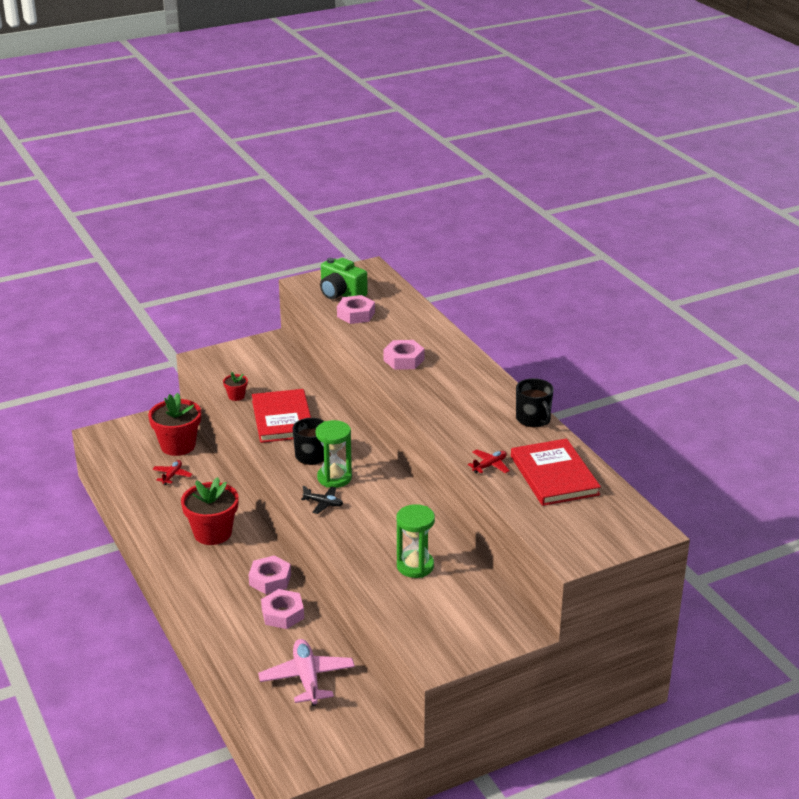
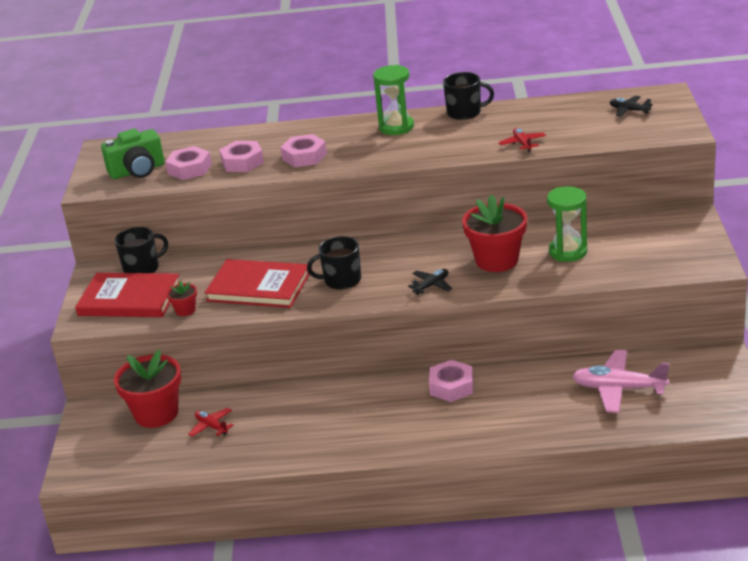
camera: 60 degrees left, 0 degrees up
(212, 533) = (343, 413): red flower pot -> red flower pot (497, 260)
(282, 614) = (512, 387): pink nut -> pink nut (242, 162)
(284, 358) = (142, 268): none -> black mug
(334, 478) = (393, 272): green hourglass -> green hourglass (396, 127)
(554, 475) = (560, 118): red book -> red book (129, 299)
(597, 514) = (629, 110): none -> black plane

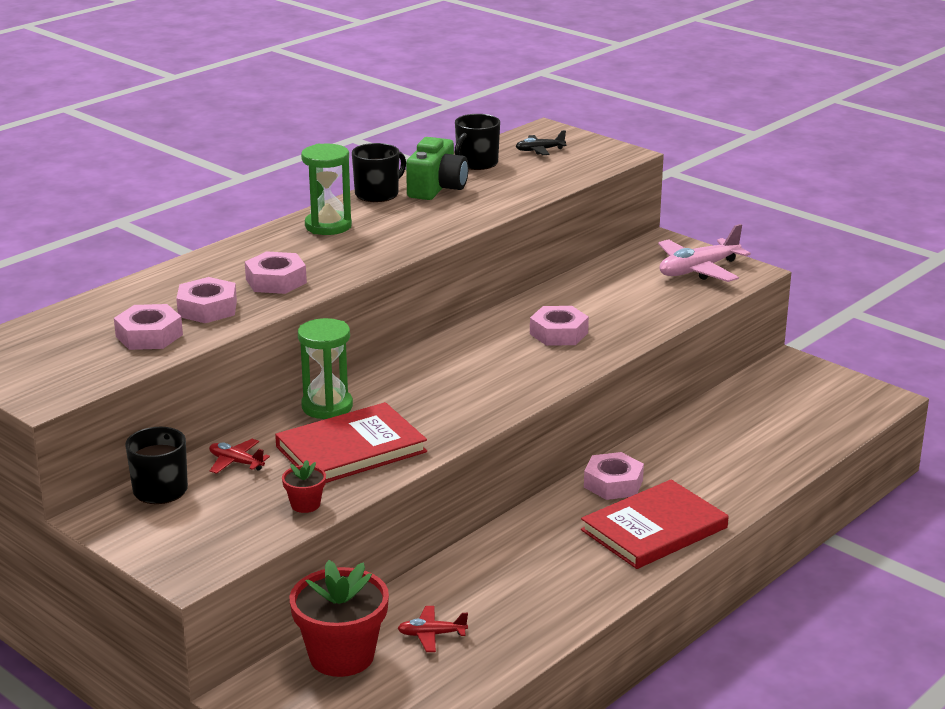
camera: 50 degrees left, 5 degrees down
(129, 299) = (207, 524): red book -> red book (654, 529)
(138, 171) = (78, 360): green camera -> green camera (437, 188)
(341, 280) = (433, 407): black mug -> black mug (476, 163)
(431, 285) = (537, 376): black plane -> none
(497, 260) = (558, 333): red flower pot -> pink nut
(522, 144) = (494, 202): red plane -> red plane (236, 462)
(568, 252) = (610, 303): green hourglass -> green hourglass (327, 407)
(618, 389) = (757, 420): pink plane -> pink plane (698, 270)

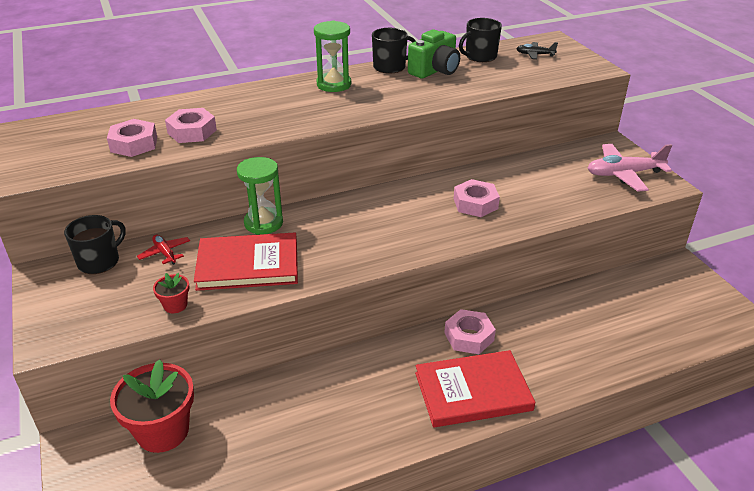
camera: 25 degrees right, 10 degrees up
(276, 281) = (257, 120): pink nut -> none
(431, 635) = (237, 435): red plane -> none

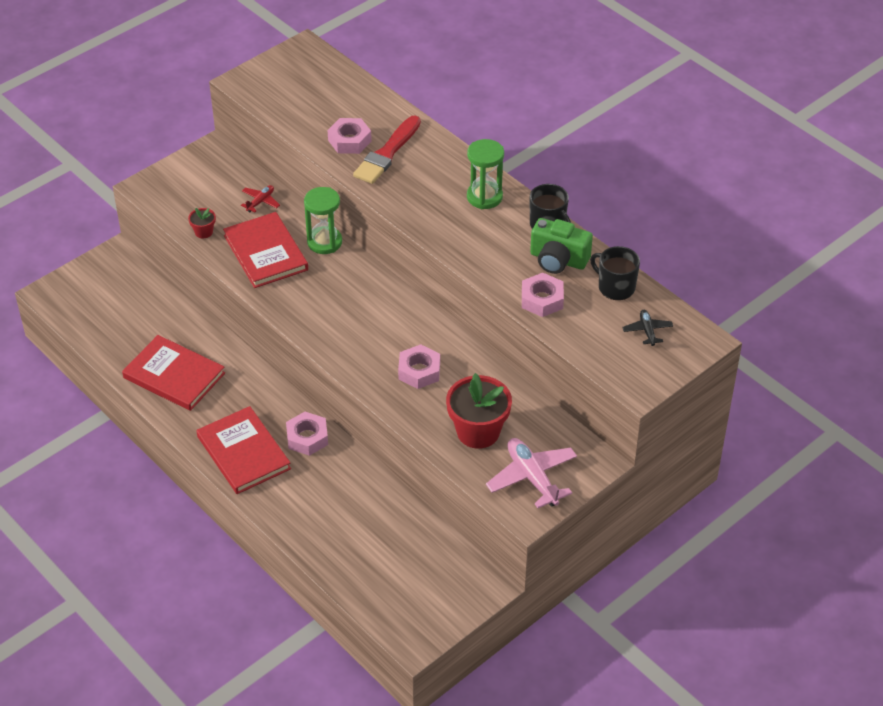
camera: 70 degrees right, 10 degrees up
(99, 261) = (236, 171): black mug -> none
(134, 144) = (314, 117): pink nut -> pink nut (542, 299)
(163, 431) = (142, 291): red flower pot -> red flower pot (478, 432)
(231, 116) = (387, 153): none -> red brush
(325, 429) = (174, 375): none -> red book

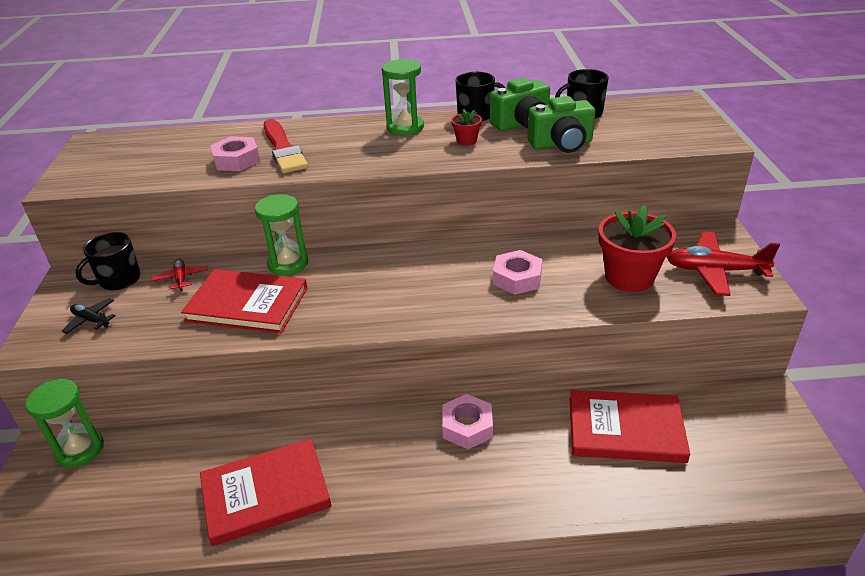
camera: 50 degrees left, 10 degrees down
(131, 270) = (80, 449): none -> green hourglass
(203, 232) = (157, 333): red flower pot -> red flower pot (466, 140)
(232, 173) = (119, 279): none -> black mug
(243, 453) = (439, 490): red book -> red book (625, 429)
(532, 477) = (715, 271): pink plane -> red plane
(542, 299) = (561, 144): pink nut -> green camera
(647, 331) = (649, 117): black plane -> black plane (91, 320)

